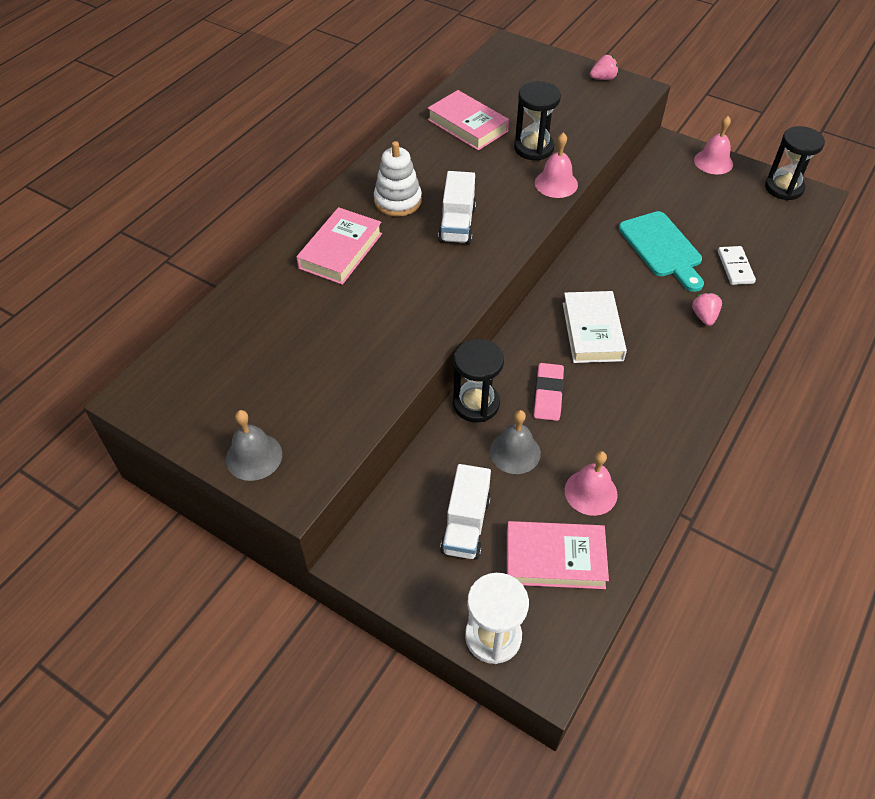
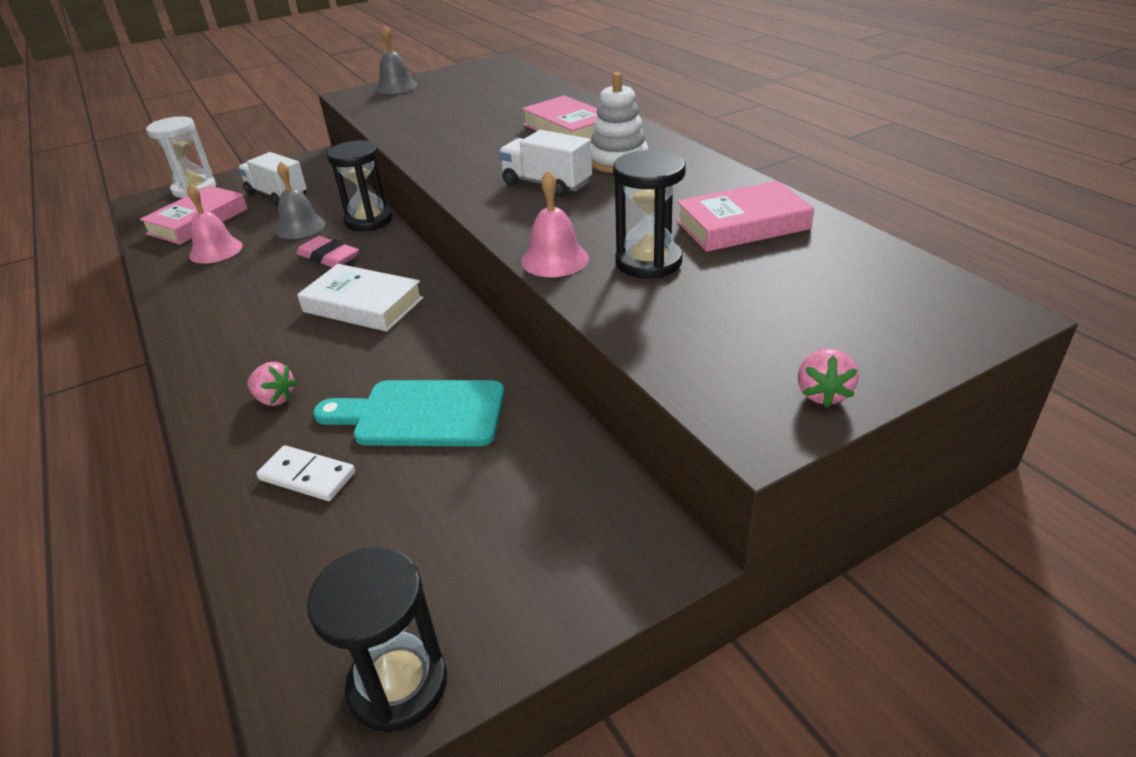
camera: 120 degrees right, 15 degrees down
(713, 162) = (567, 598): pink bell -> none

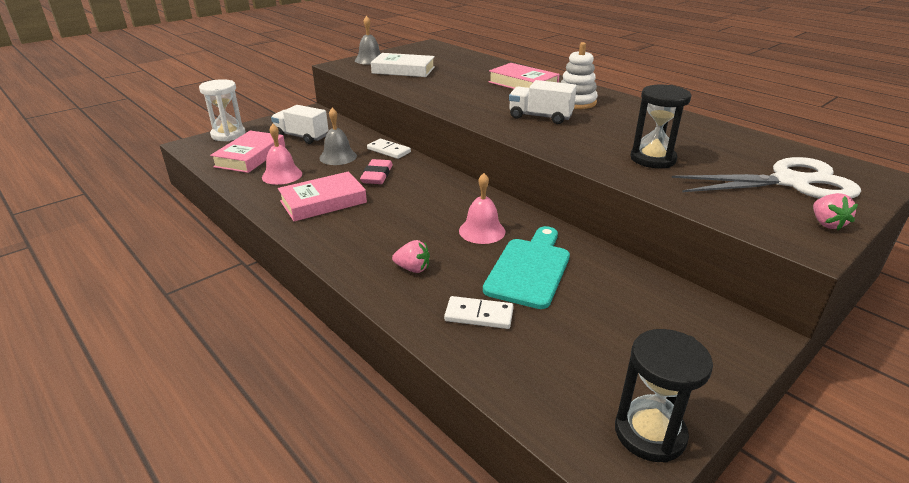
camera: 15 degrees left, 5 degrees down
(328, 257) = (377, 175): pink eraser -> pink eraser turned 75 degrees clockwise
(363, 305) = (429, 204): white book -> white book (403, 70)
(369, 221) = (388, 151): black hourglass -> white domino
(421, 414) = (529, 269): turquoise cutting board -> turquoise cutting board turned 120 degrees clockwise
(555, 259) = (590, 160): pink bell -> pink bell (482, 231)
(742, 225) = (691, 136): pink book -> pink book (323, 202)
(829, 316) = (790, 182): none -> white scissors

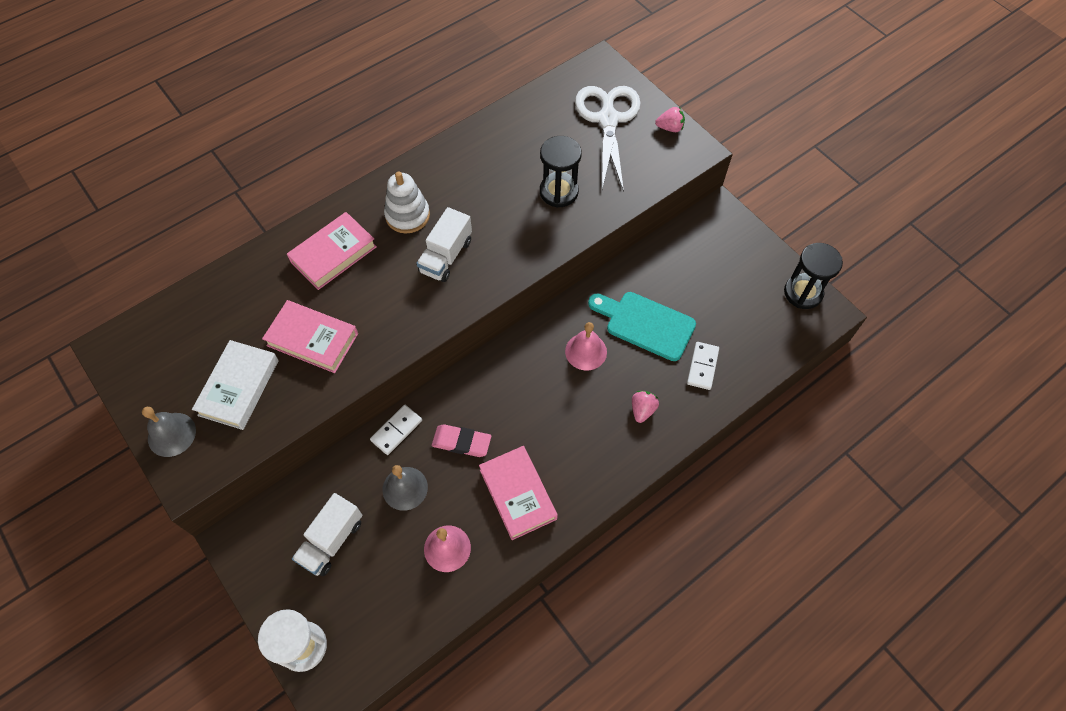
camera: 85 degrees left, 30 degrees up
(250, 156) = (386, 597): pink book -> pink book (312, 339)

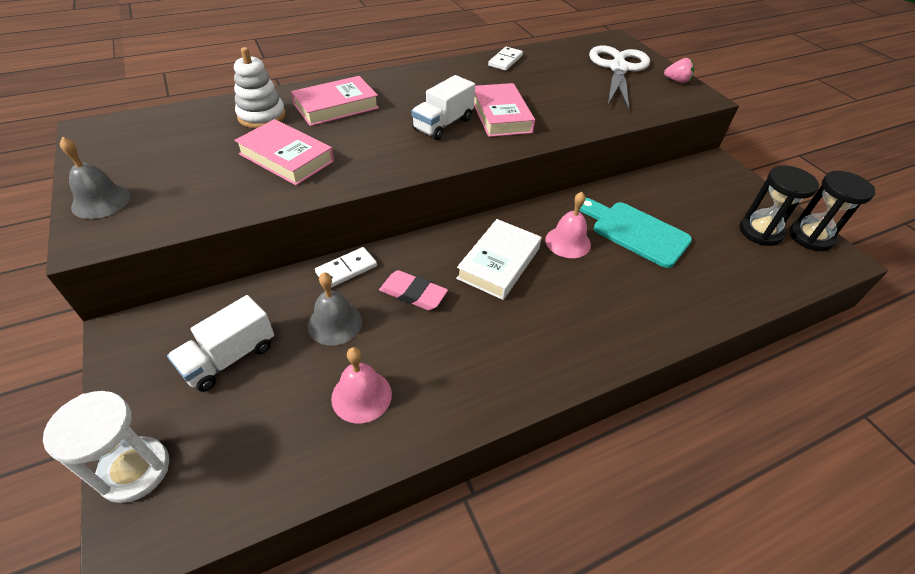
camera: 10 degrees right, 15 degrees down
(239, 387) = (193, 179): white book -> white book (499, 263)
(407, 215) = (416, 94): white stacking toy -> white stacking toy (262, 116)
(518, 494) = (464, 356): pink book -> pink book (501, 115)
(559, 192) = (564, 102): black hourglass -> black hourglass (760, 232)
(642, 410) = (625, 304): pink strawberry -> none
(702, 366) = (698, 278): white domino -> white domino (505, 61)

